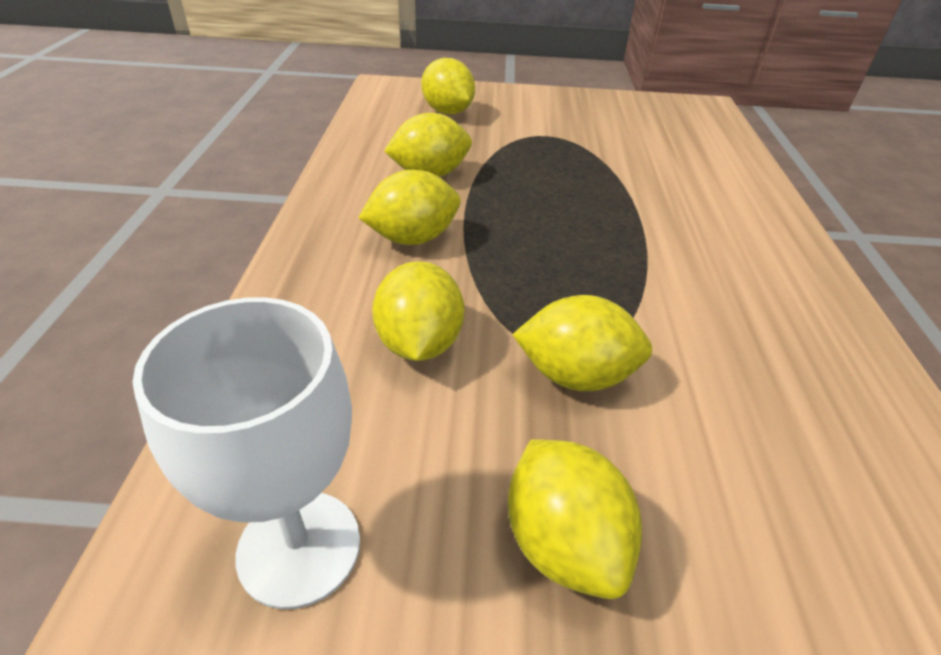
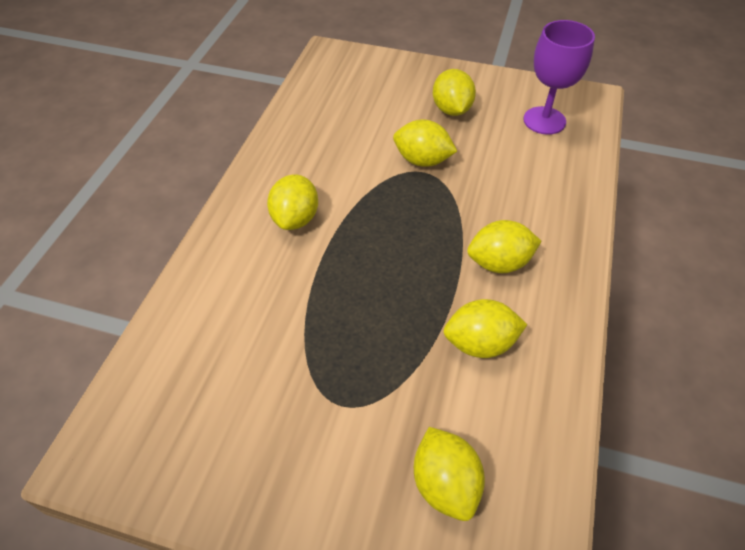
camera: 165 degrees left, 10 degrees up
(299, 547) = (544, 120): white goblet -> purple goblet
(419, 343) = (498, 186): yellow lemon -> yellow lemon (295, 218)

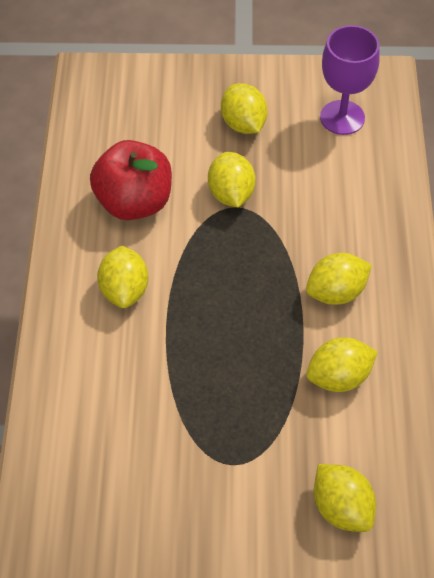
camera: 15 degrees left, 5 degrees up
(332, 151) = (134, 202): none -> red apple
(422, 160) = (231, 194): yellow lemon -> yellow lemon turned 75 degrees clockwise

